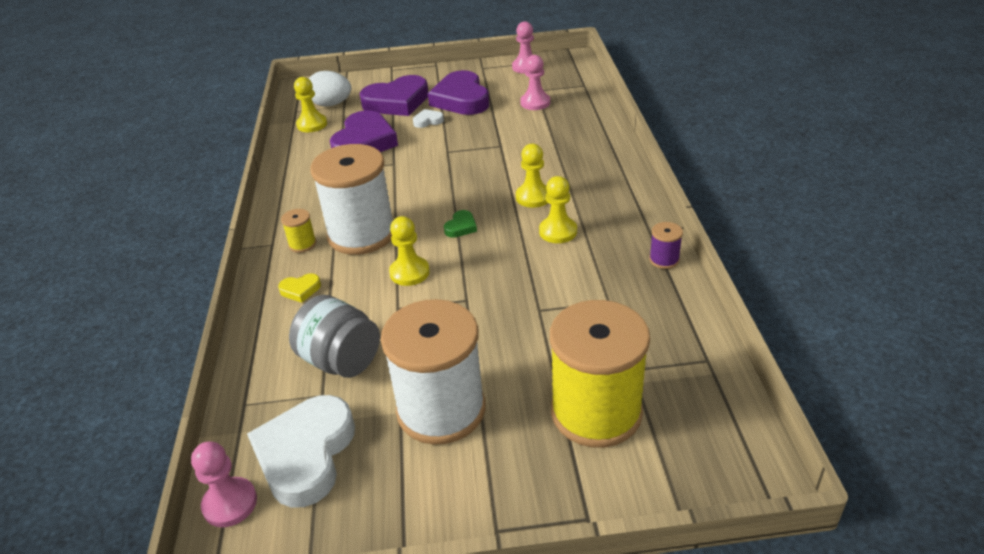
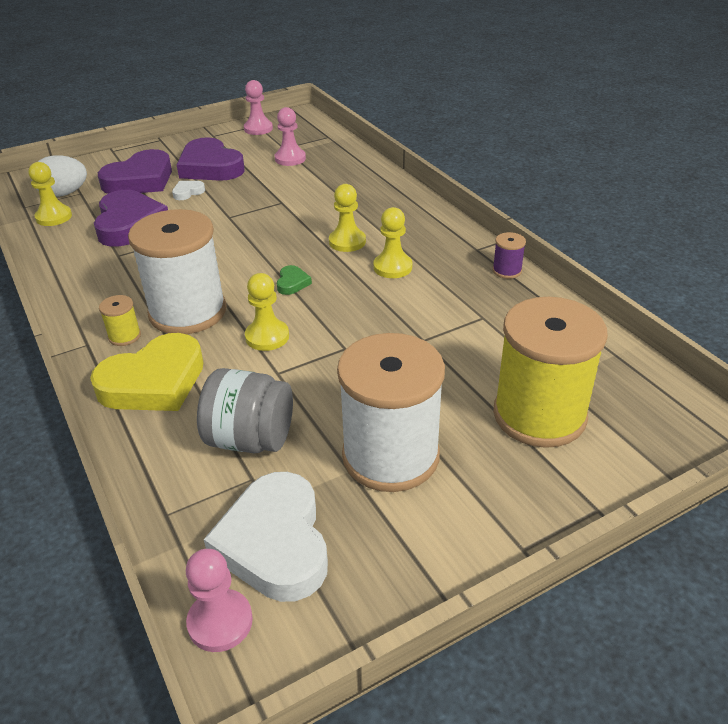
camera: 25 degrees left, 0 degrees up
(300, 290) = (154, 382): yellow heart -> yellow heart, size x2.34

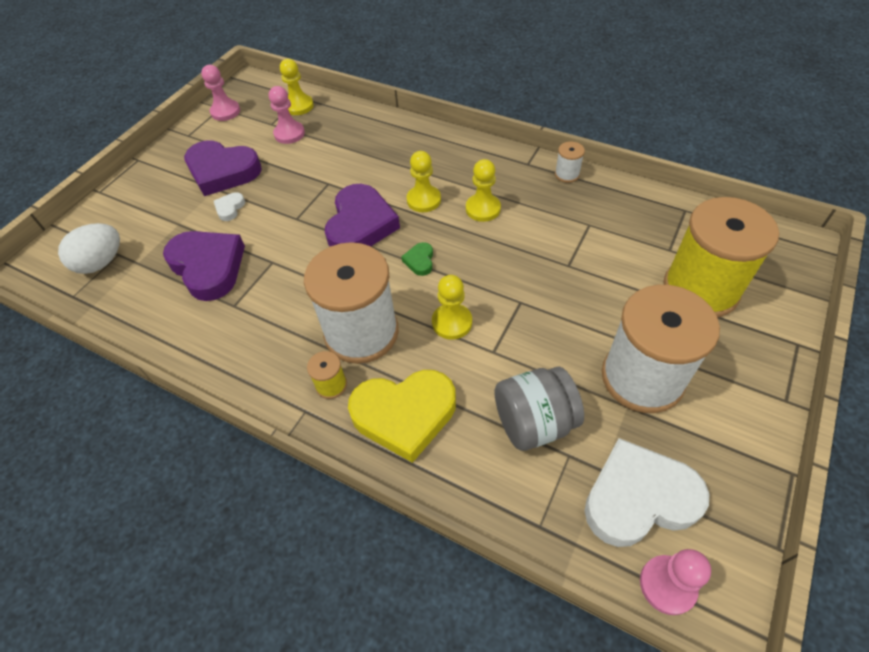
camera: 30 degrees left, 15 degrees up
(54, 217) = (120, 293): yellow pawn -> yellow pawn (299, 106)
(140, 180) = (167, 214): purple heart -> purple heart (360, 225)
(154, 382) = (404, 415): yellow heart -> yellow heart turned 60 degrees clockwise
(275, 543) = (638, 497): white heart -> white heart turned 120 degrees clockwise
(292, 283) = (420, 261): green heart -> green heart turned 150 degrees counterclockwise
(507, 271) = (567, 174): purple spool -> white spool

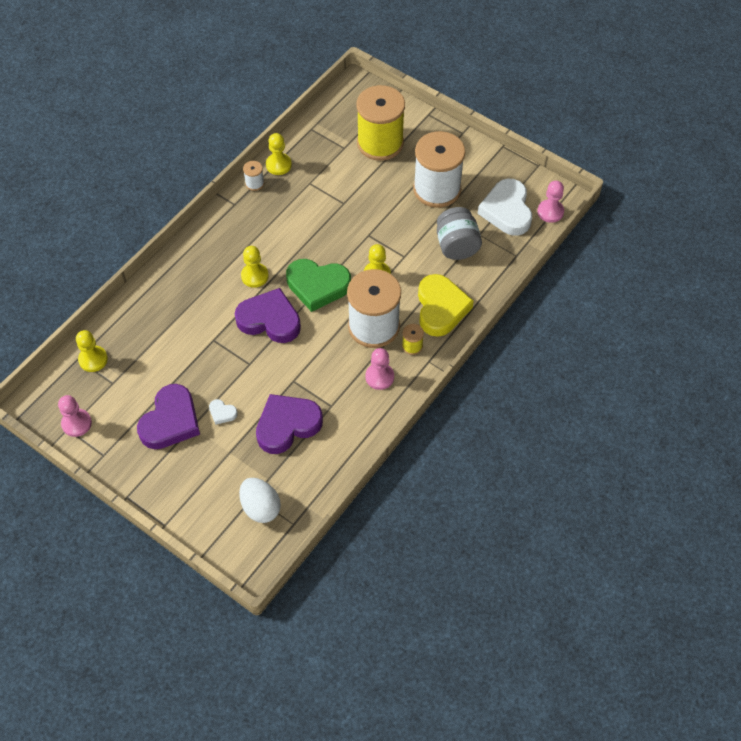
camera: 85 degrees left, 5 degrees up
(289, 134) = (134, 368): pink pawn -> pink pawn (379, 377)
(420, 261) = (317, 286): green heart -> green heart, size x2.34
(483, 209) = (276, 240): yellow pawn -> yellow pawn (278, 165)

